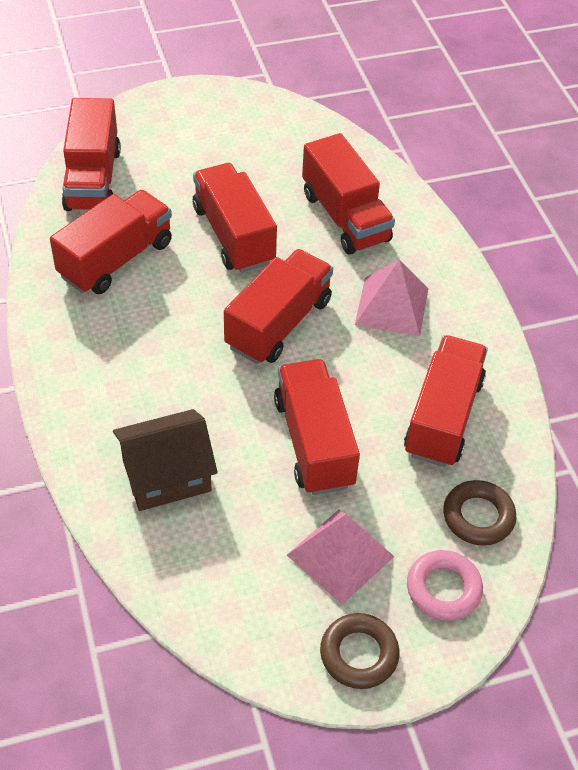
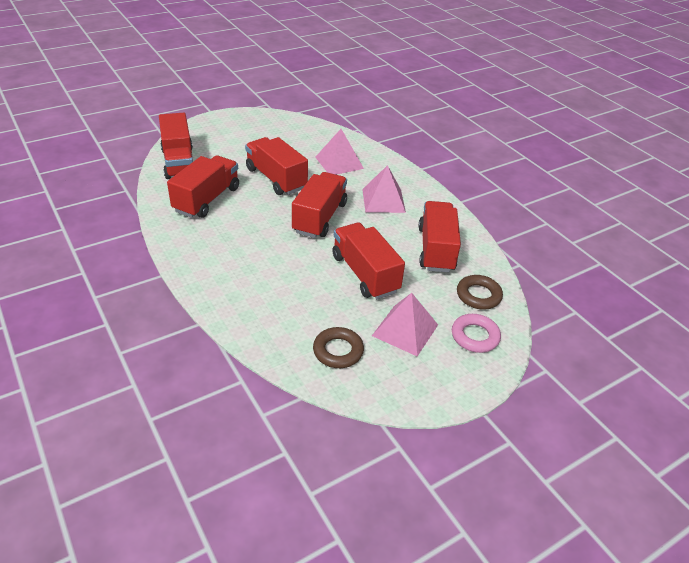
camera: 15 degrees left, 10 degrees down
(166, 475) = (278, 306): brown house -> none
(345, 217) = (339, 162): red truck -> pink pyramid
(359, 654) = (439, 381): brown ring -> brown ring (338, 351)

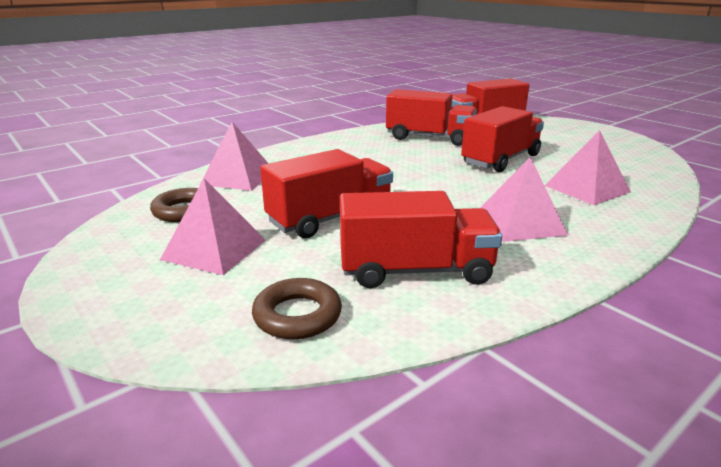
camera: 85 degrees right, 15 degrees down
(270, 321) = (238, 177): none -> pink pyramid
(320, 218) = (438, 186): red truck -> none
(475, 336) = (190, 310): pink ring -> none

